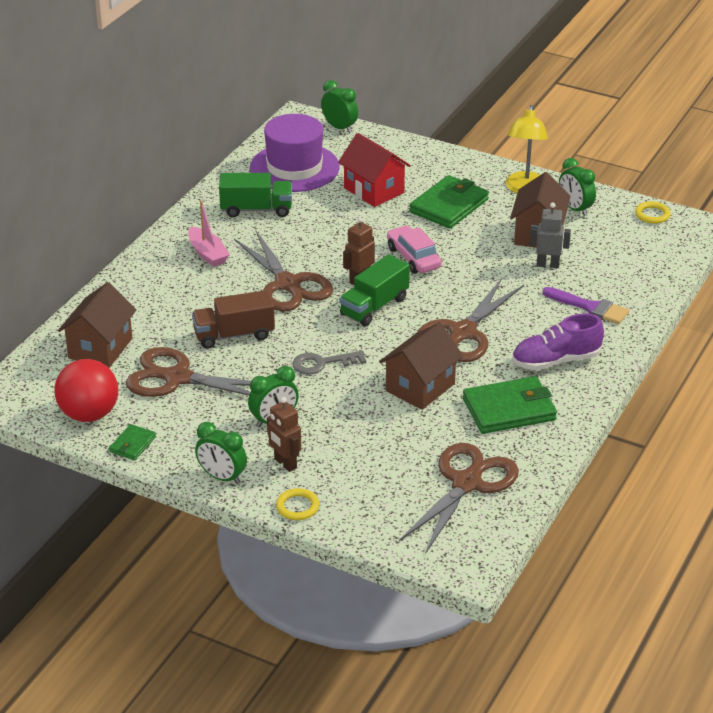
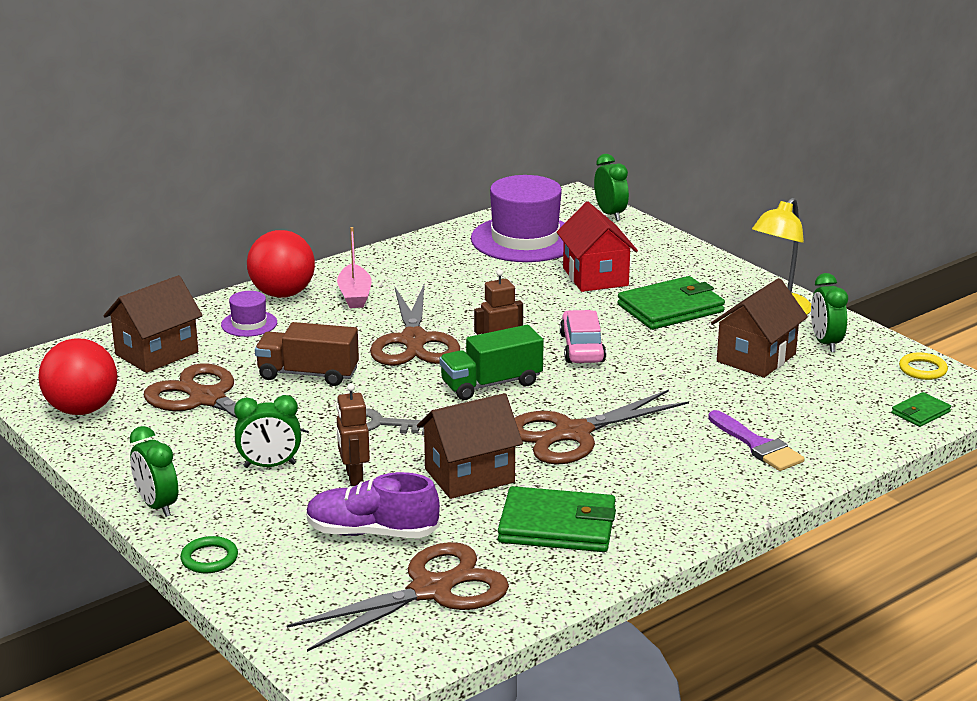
camera: 25 degrees right, 10 degrees down
(132, 444) = (96, 449): green wallet -> green wallet (920, 412)
(148, 302) = (249, 324): none -> purple hat
(150, 267) = (282, 294): none -> red ball
(256, 209) = (447, 267): green truck -> none
(285, 463) = (239, 511): brown robot -> brown robot (354, 477)
(297, 507) = (209, 558): yellow ring -> green ring
(547, 265) = (741, 390): grey robot -> none
(556, 361) = (663, 490): purple shoe -> purple shoe (372, 532)

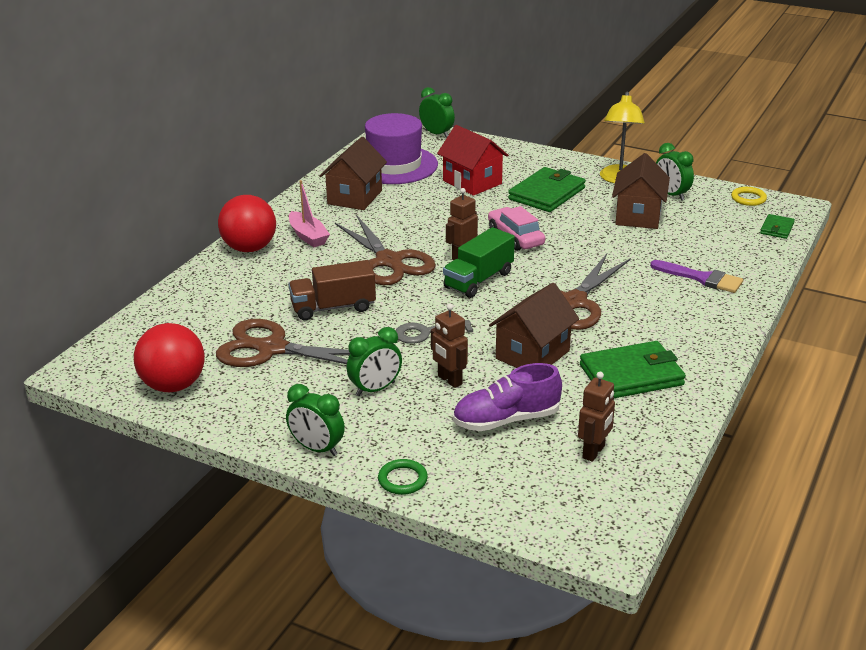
camera: 25 degrees left, 5 degrees up
(156, 353) = (192, 321): brown house -> brown house (355, 197)
(249, 324) = (246, 278): purple hat -> none
(431, 590) = (594, 452): brown scissors -> brown robot

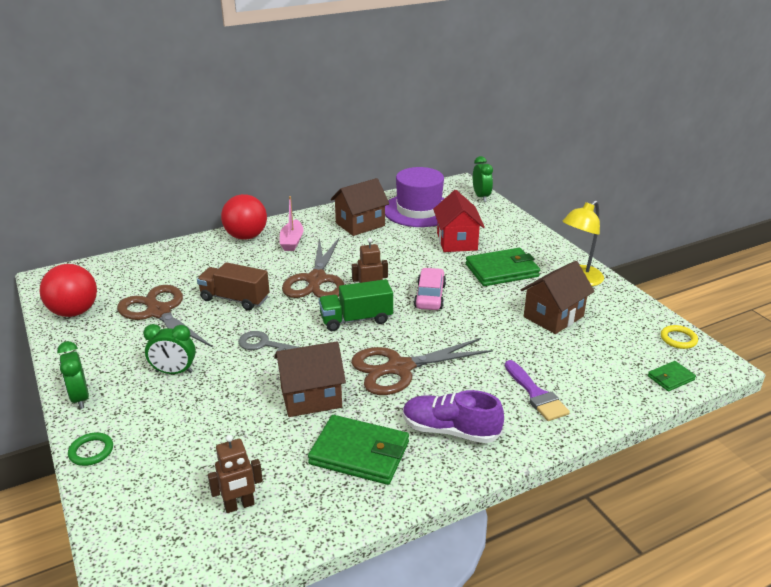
camera: 35 degrees right, 0 degrees up
(449, 380) = (228, 389): brown robot -> none
(506, 420) = (219, 442): purple shoe -> purple shoe (450, 430)
(671, 195) = (608, 309): green clock -> none

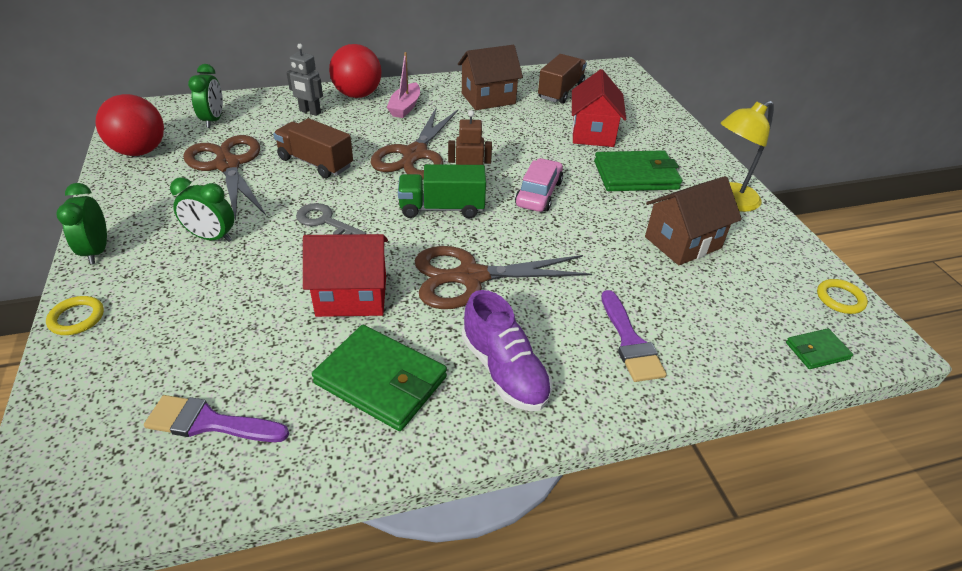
camera: 10 degrees right, 10 degrees up
(91, 451) = (77, 318): green ring -> yellow ring
(210, 257) = (310, 112): none -> grey robot
(239, 505) = (209, 422): brown robot -> purple brush
(311, 397) = (352, 296): brown house -> red house
(419, 210) = (561, 91): purple hat -> brown truck
(450, 430) = (504, 371): purple shoe -> purple shoe turned 150 degrees counterclockwise
(481, 197) = (638, 86): green clock -> green clock (213, 120)

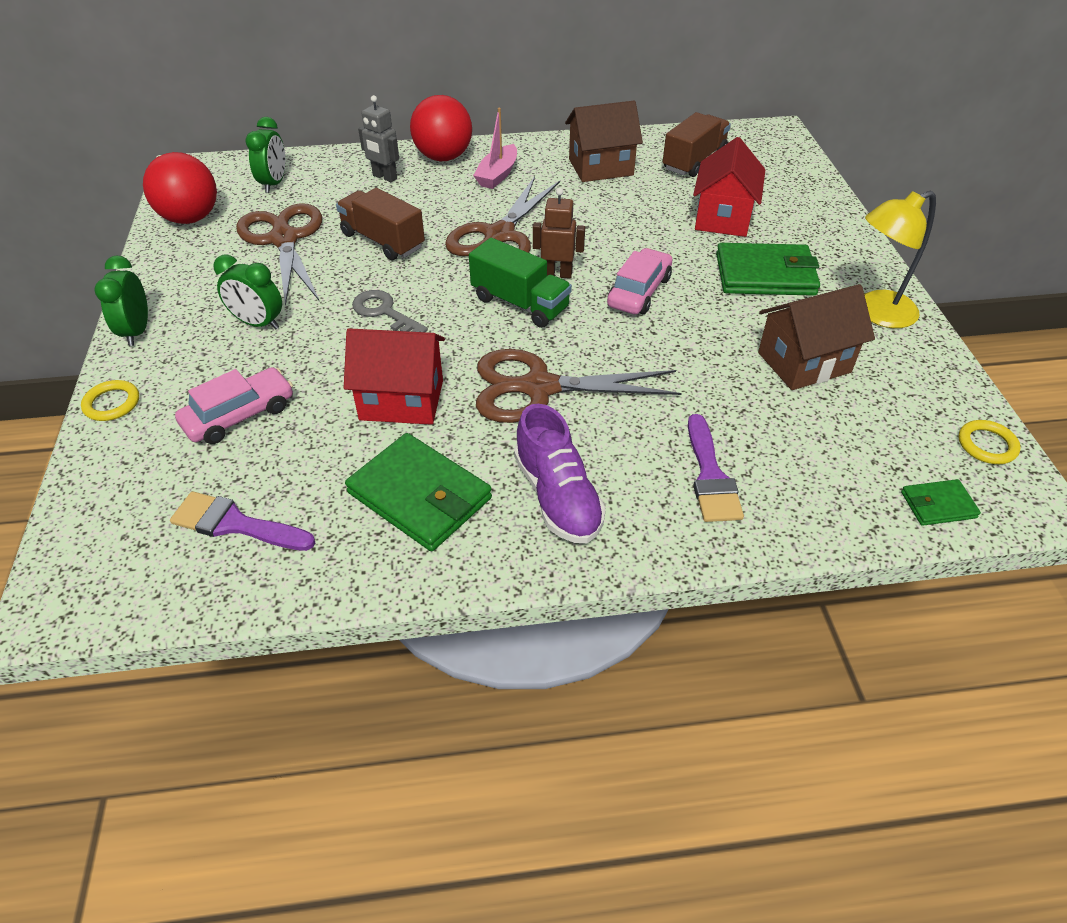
camera: 10 degrees right, 5 degrees up
(203, 320) = (239, 415): none -> pink car
(442, 208) = (520, 303): green truck -> green truck turned 150 degrees counterclockwise

